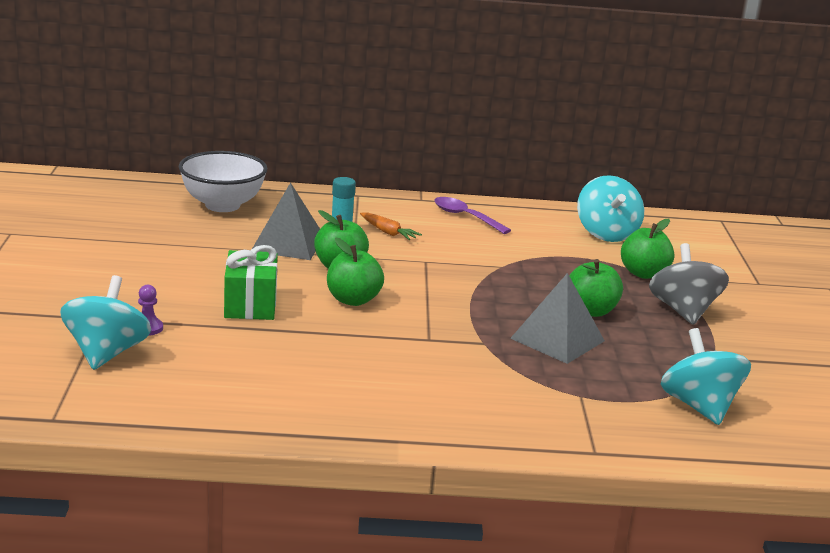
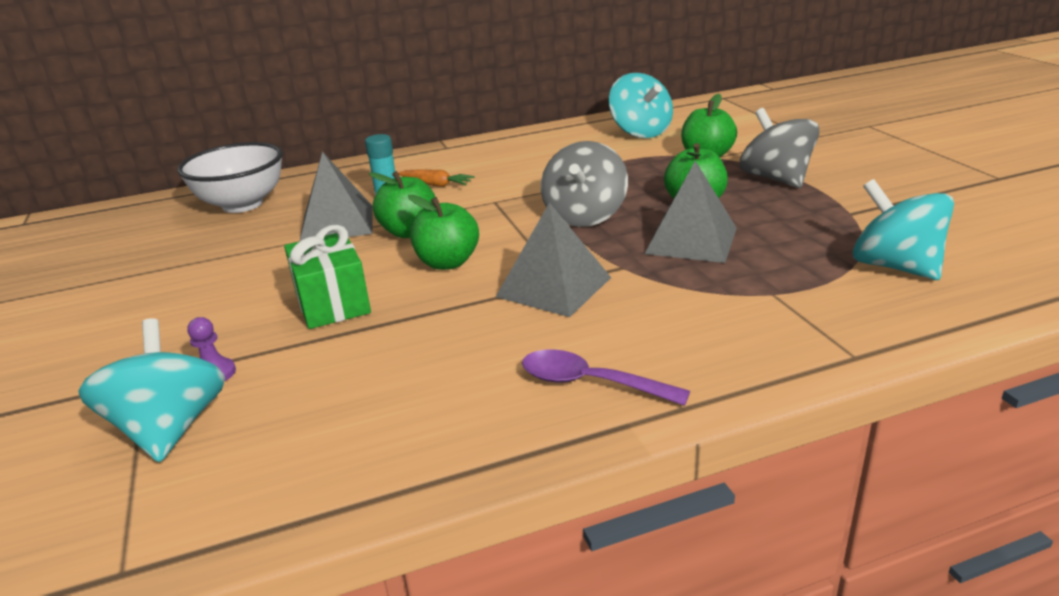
camera: 15 degrees left, 5 degrees up
(419, 341) = (554, 287): none -> grey pyramid
(465, 217) = (501, 151): purple spoon -> purple spoon (590, 383)
(489, 295) = (585, 216): none -> grey spinning top

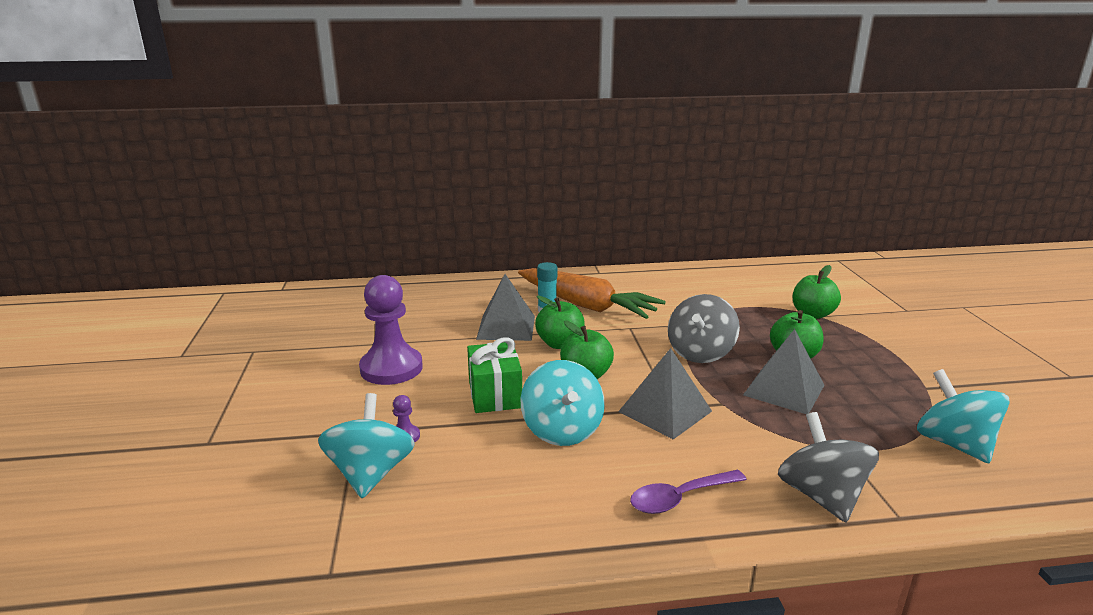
camera: 10 degrees right, 5 degrees down
(187, 294) = (391, 368): none -> purple pawn
(242, 204) = (438, 299): white bowl -> none
(436, 185) = (586, 305): orange carrot -> orange carrot, size x2.47
(590, 383) = (680, 498): purple spoon -> purple spoon turned 60 degrees counterclockwise
(640, 132) = (760, 283): turquoise spinning top -> turquoise spinning top (562, 430)
(776, 179) = (868, 345): grey spinning top -> grey spinning top (821, 496)

